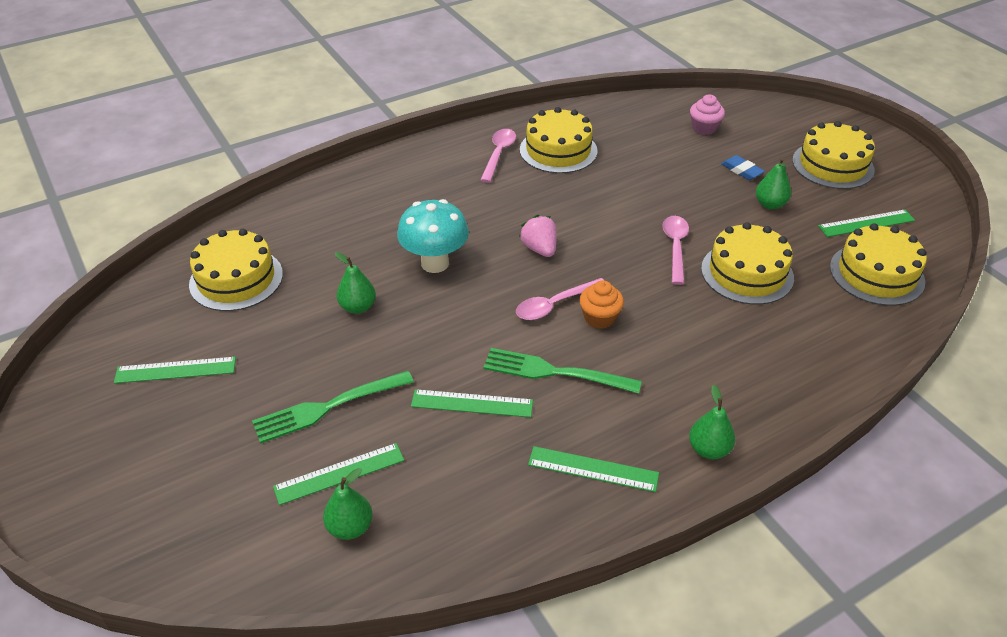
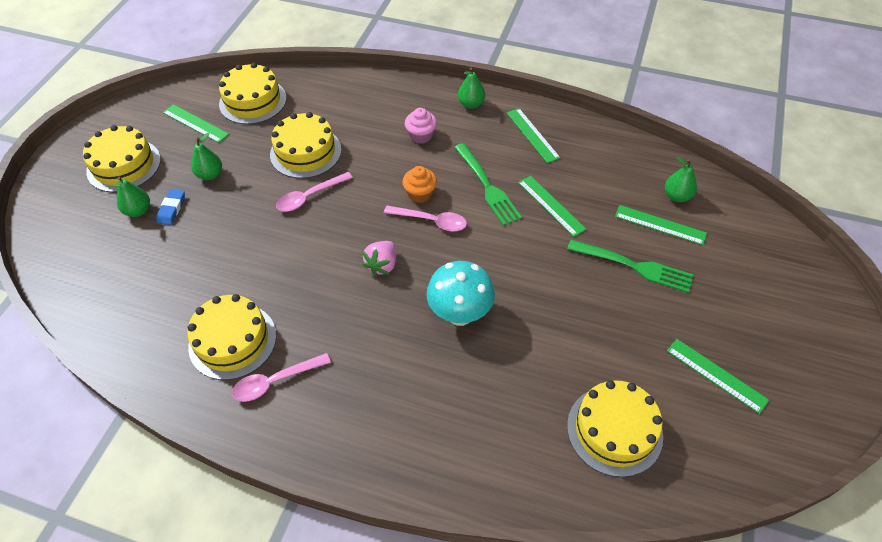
camera: 130 degrees left, 10 degrees up
(358, 307) = (549, 322): green pear -> green pear (138, 211)
(704, 128) = (114, 262): pink cupcake -> pink cupcake (421, 136)

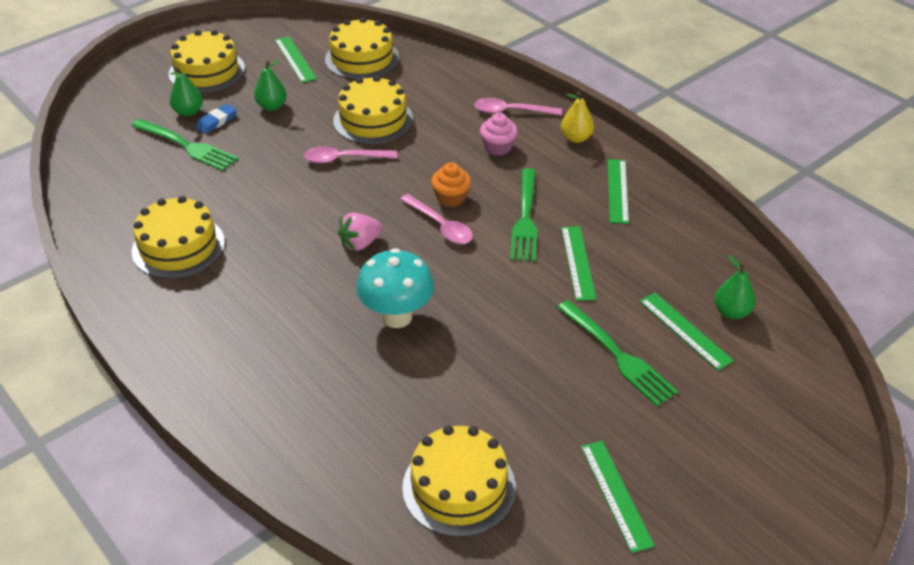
camera: 30 degrees right, 10 degrees down
(163, 243) = (187, 146): none -> green fork
(275, 381) = (186, 294): pink spoon -> pink spoon (511, 111)
(471, 104) = (576, 138): green pear -> yellow pear

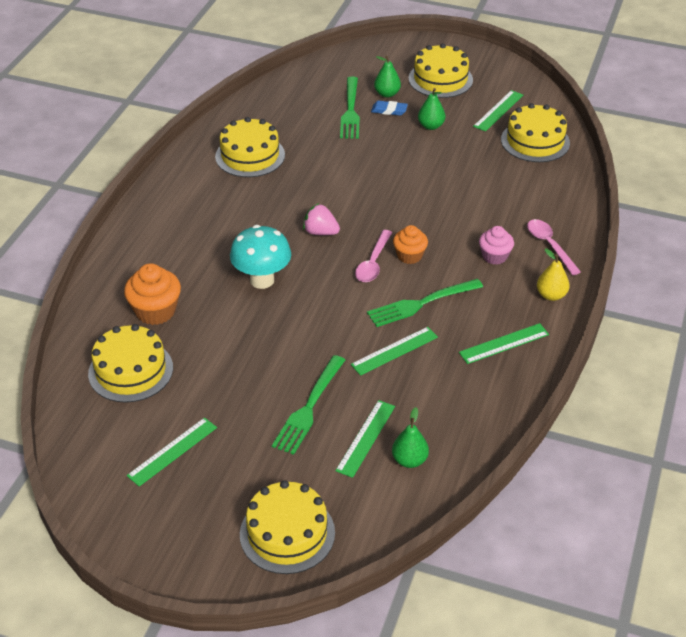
camera: 60 degrees right, 0 degrees up
(344, 159) = (404, 185): pink spoon -> none
(373, 120) = (464, 179): yellow cake -> yellow cake (287, 533)
(374, 427) = (155, 311): none -> orange cupcake

